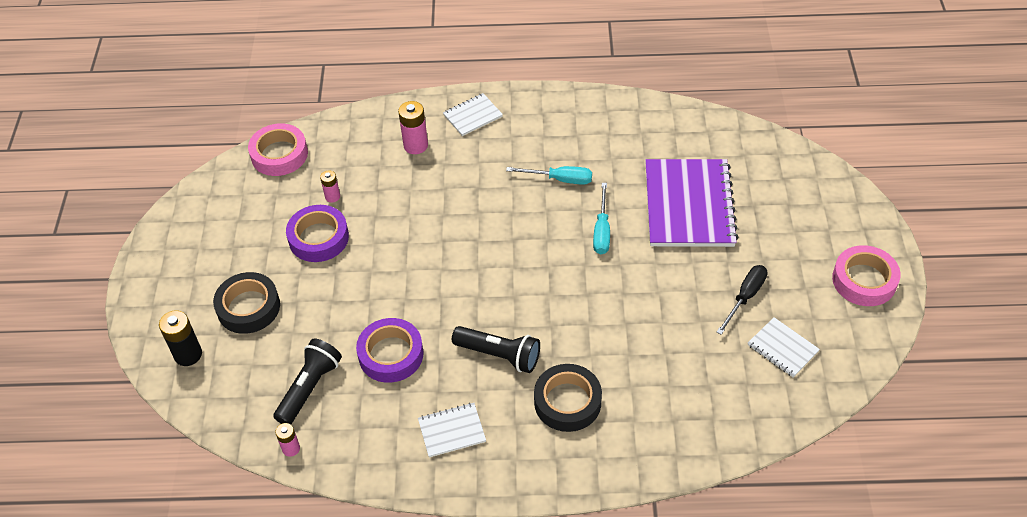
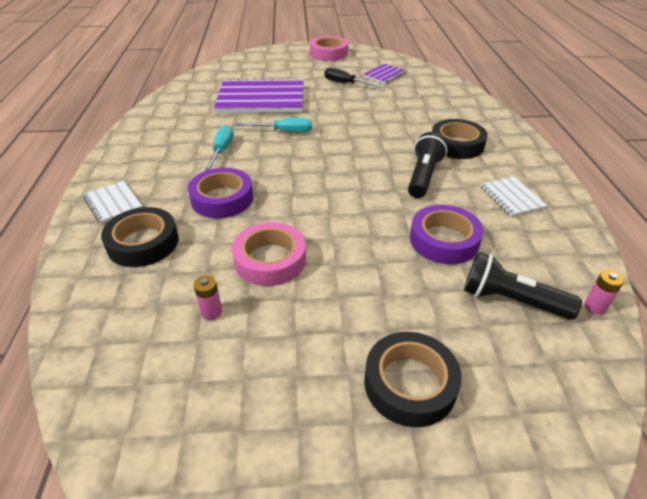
camera: 95 degrees left, 10 degrees down
(188, 354) = (514, 454): black battery -> none
(279, 154) = (106, 390): pink tape -> pink tape (270, 260)
(318, 238) = (283, 319): purple tape -> purple tape (222, 199)
(415, 145) = (143, 243): pink battery -> black tape
(782, 348) = (384, 75): white notebook -> purple notebook

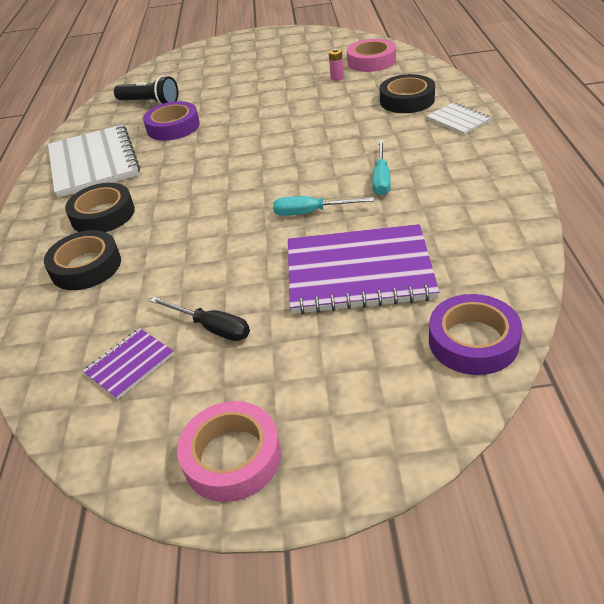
camera: 175 degrees left, 0 degrees up
(222, 199) = (358, 134): purple tape -> purple tape (473, 341)
(270, 260) = (305, 102): pink tape -> pink tape (371, 61)
(410, 383) = (225, 70): black tape -> black tape (86, 266)
(423, 176) = (162, 174): black flashlight -> none
(511, 198) = (93, 163): white notebook -> white notebook, size x2.11
(595, 307) = (101, 106): pink battery -> none

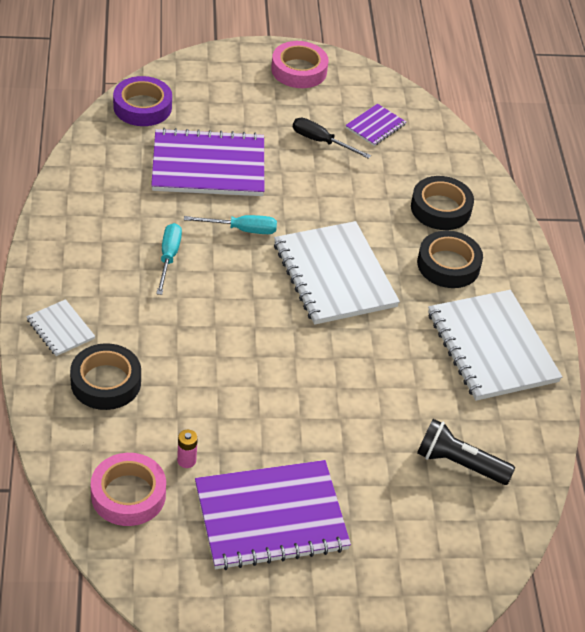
camera: 170 degrees right, 5 degrees up
(173, 127) = (410, 396): purple tape -> none
(219, 190) = (334, 275): none -> white notebook
(279, 67) = (271, 517): none -> purple notebook

